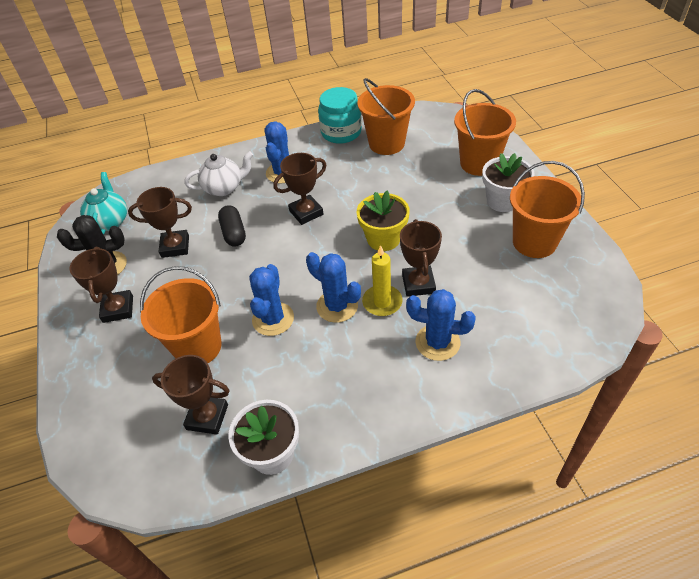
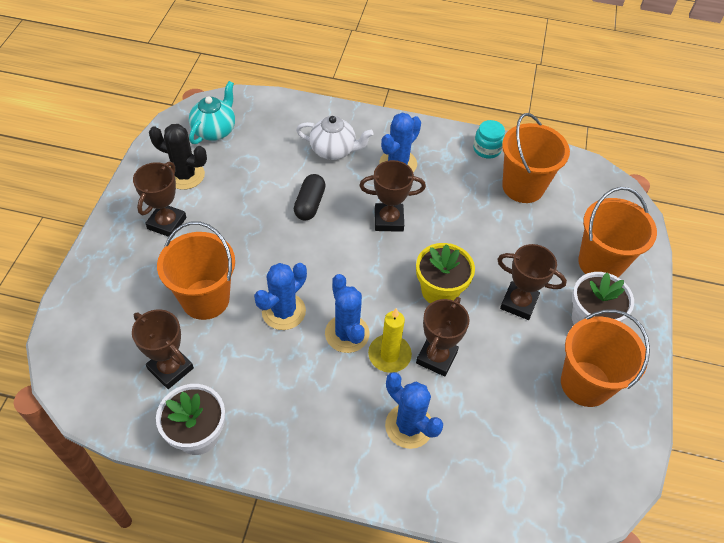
camera: 25 degrees right, 5 degrees up
(175, 247) = (251, 188): brown trophy -> brown trophy (518, 303)
(341, 132) = (487, 149): turquoise jar -> turquoise jar, size x0.60

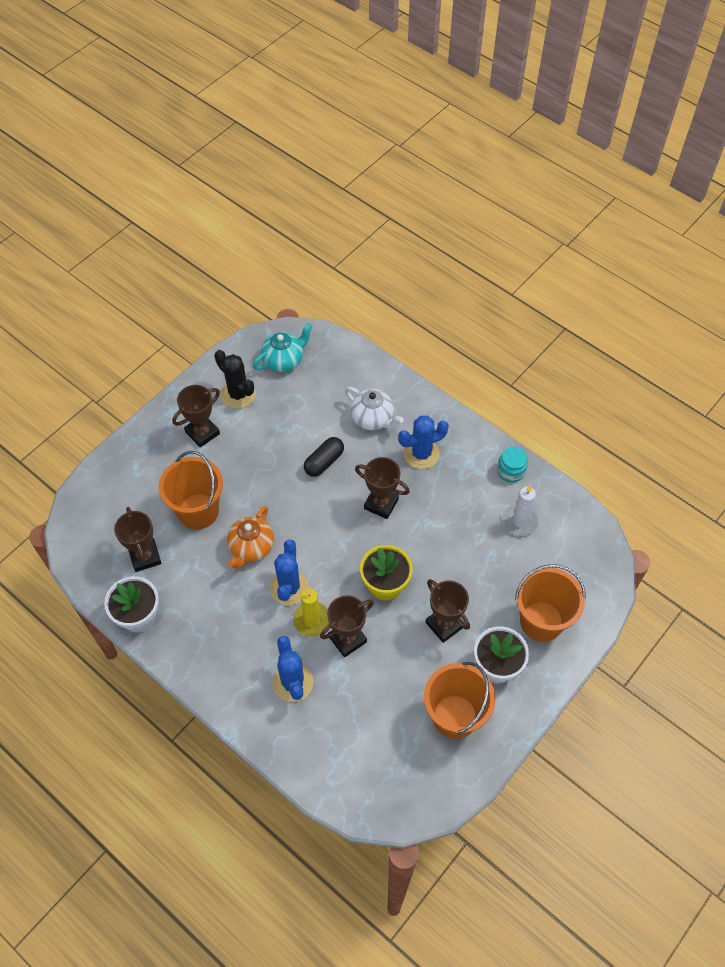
camera: 30 degrees right, 5 degrees up
(283, 311) = (251, 547): blue cactus -> orange teapot
(523, 187) = (519, 521): orange bucket -> white candle

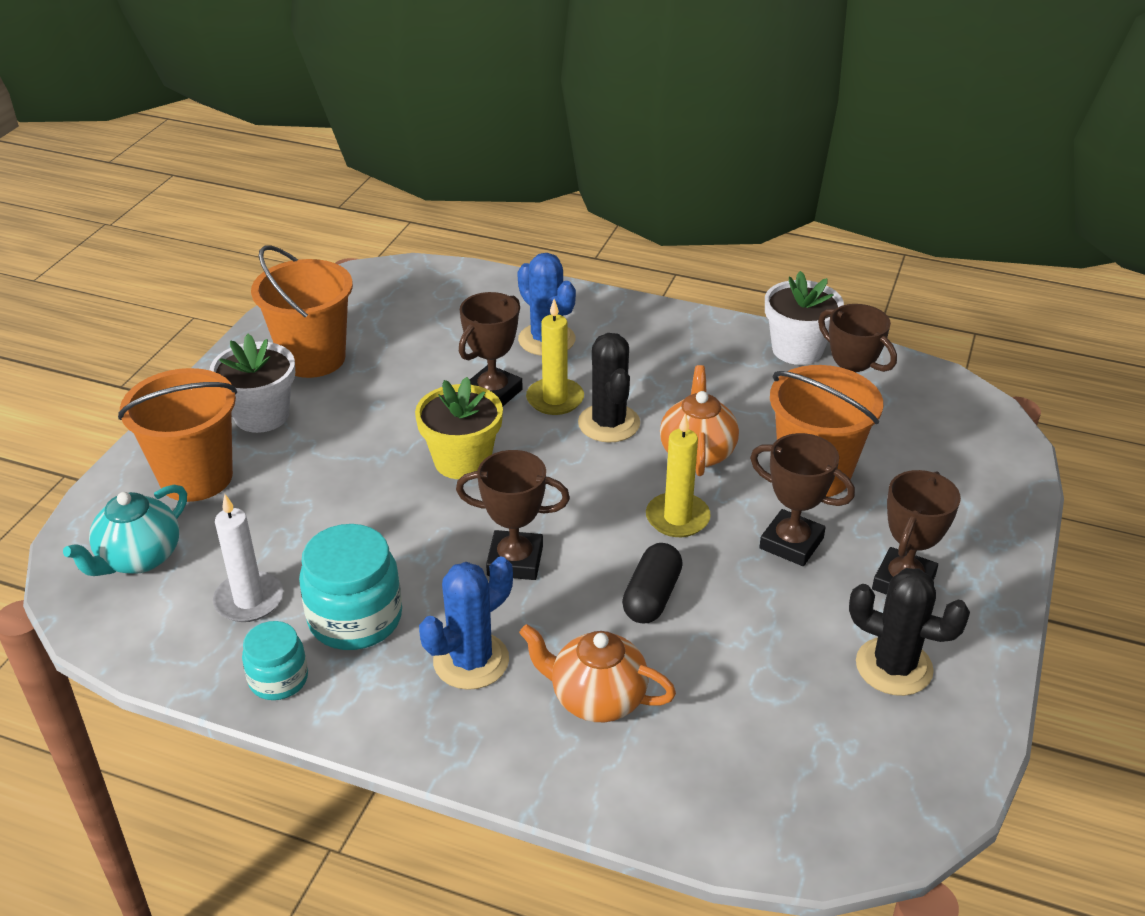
camera: 160 degrees right, 20 degrees down
(284, 360) = (854, 764): turquoise teapot -> turquoise teapot (139, 558)
(287, 505) = (677, 518): none -> yellow candle
(289, 588) = (609, 423): blue cactus -> black cactus
(373, 419) = (596, 698): white teapot -> orange teapot
(444, 624) = (352, 439): brown trophy -> brown trophy (791, 543)
(469, 494) = (355, 618): none -> turquoise jar

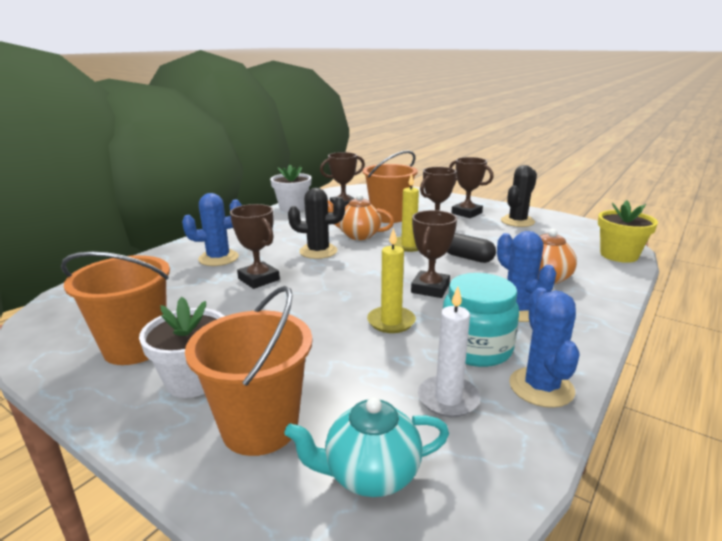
camera: 75 degrees left, 15 degrees down
(139, 558) = (370, 474): turquoise teapot -> turquoise teapot turned 120 degrees clockwise
(278, 679) = (541, 387): turquoise jar -> blue cactus
(462, 461) = (323, 295): yellow flower pot -> yellow flower pot (619, 255)
(555, 399) = (282, 262): yellow candle -> yellow candle (391, 322)

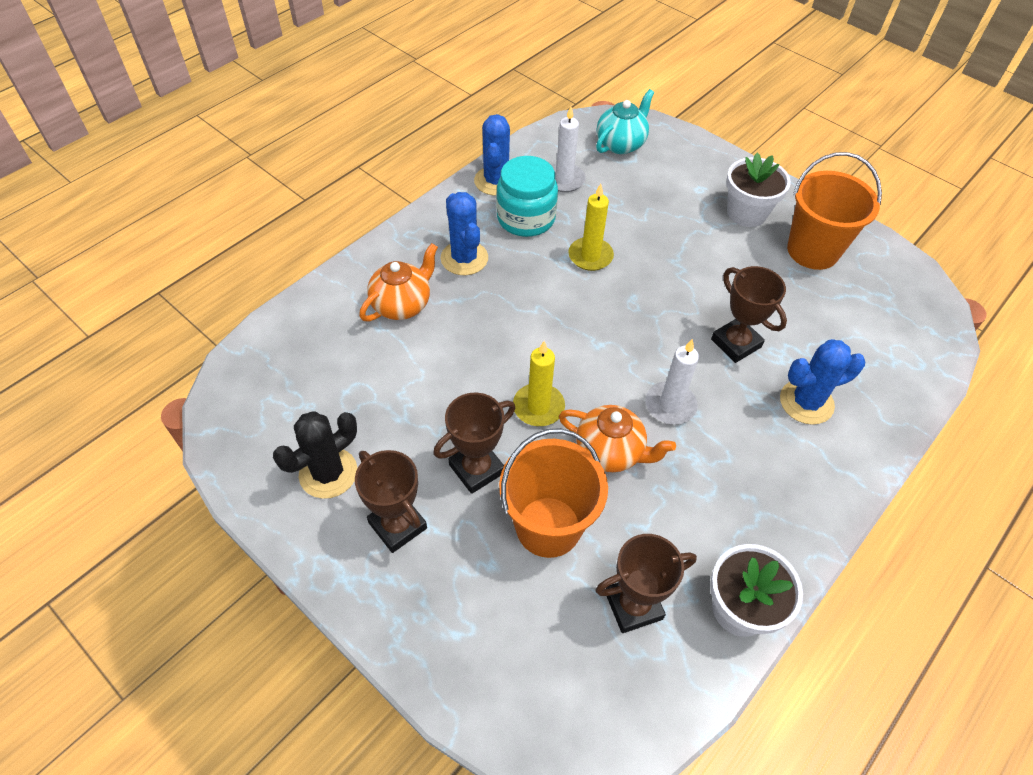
camera: 175 degrees left, 30 degrees up
(260, 427) = (688, 174): orange bucket -> none
(318, 251) = (670, 405): black cactus -> white candle
(370, 474) = (621, 144): turquoise teapot -> turquoise teapot turned 45 degrees counterclockwise
(430, 288) = (539, 302): brown trophy -> none
(468, 258) = (468, 361): black capsule -> none
(619, 255) = (268, 344): yellow flower pot -> none

